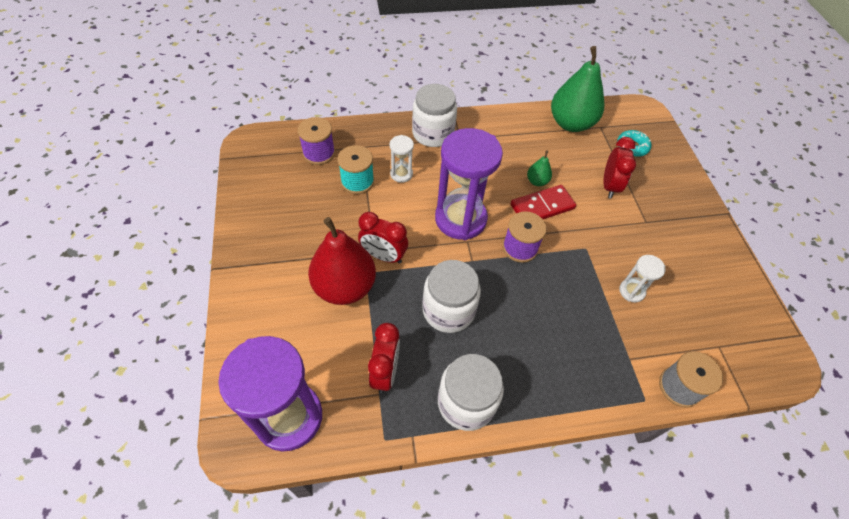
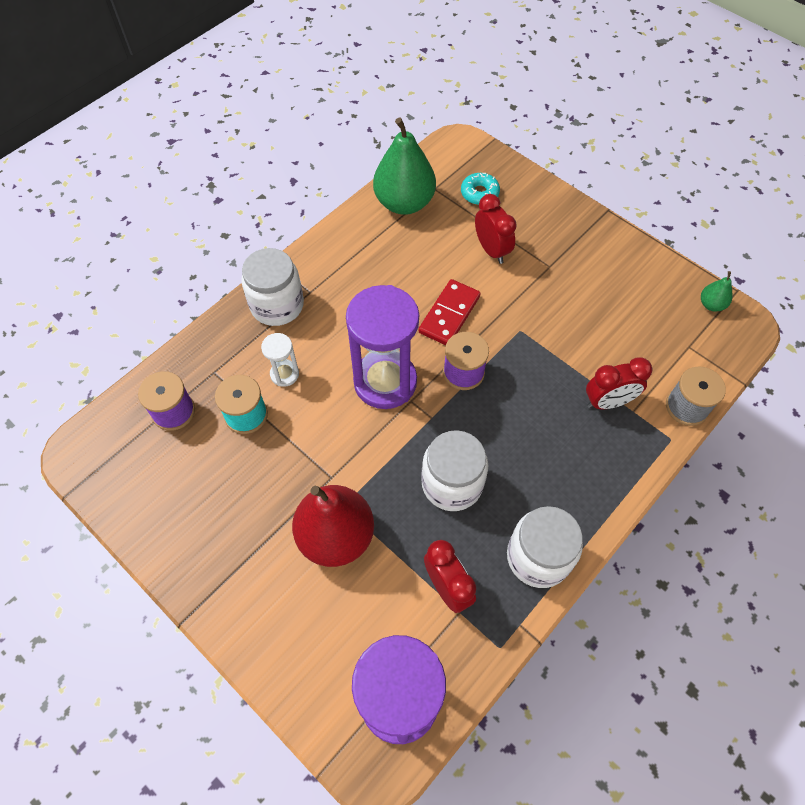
camera: 35 degrees left, 5 degrees up
(383, 256) = (345, 475): red clock -> red clock (608, 402)
(537, 181) = (423, 290): green pear -> green pear (711, 304)
(631, 291) = (588, 345): white hourglass -> none

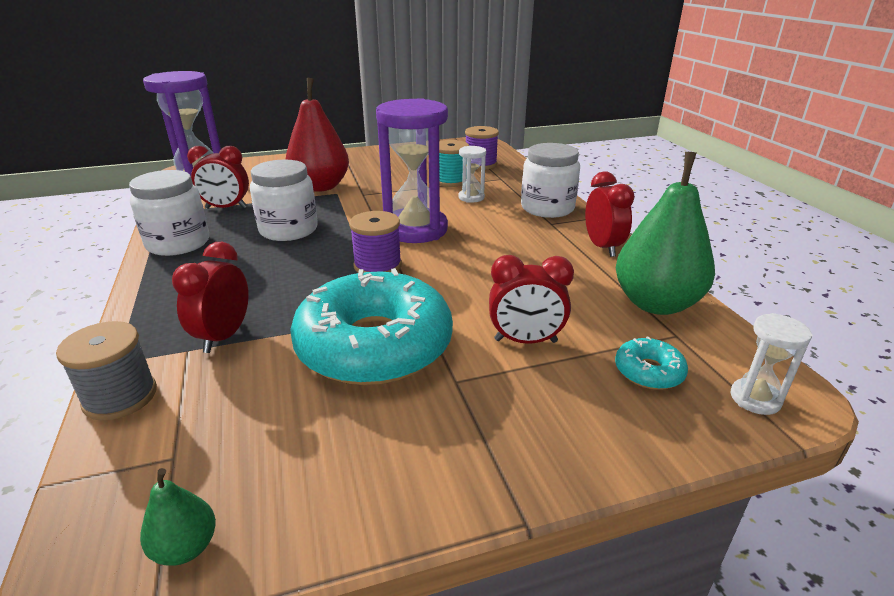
camera: 120 degrees right, 30 degrees down
(337, 247) = (602, 247): none -> red clock
(449, 314) = (454, 280): red domino -> none
(471, 154) = (755, 399): none -> white hourglass
(552, 317) = (374, 345): none -> turquoise donut

